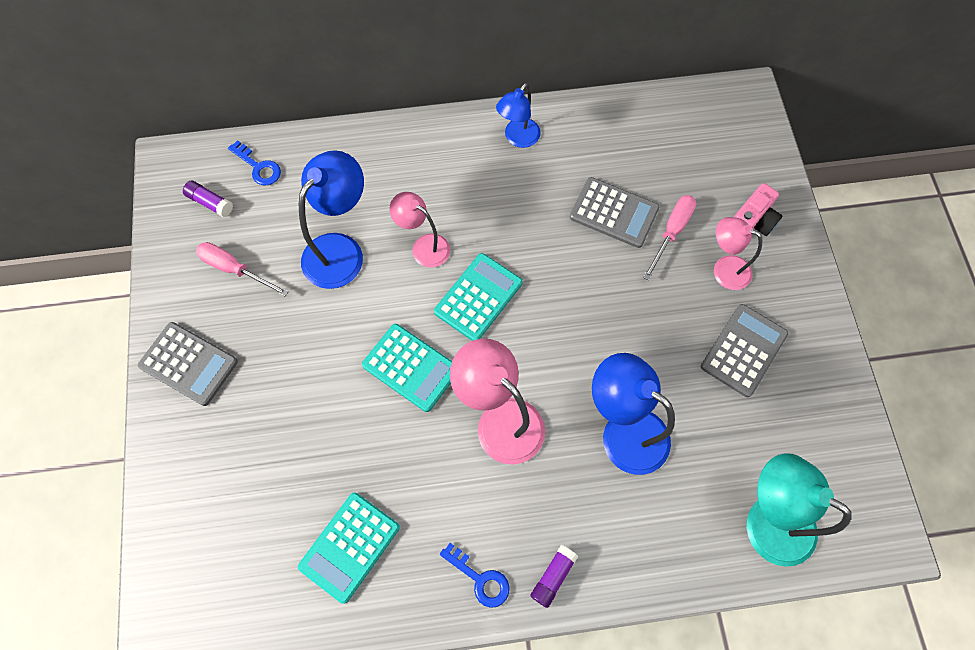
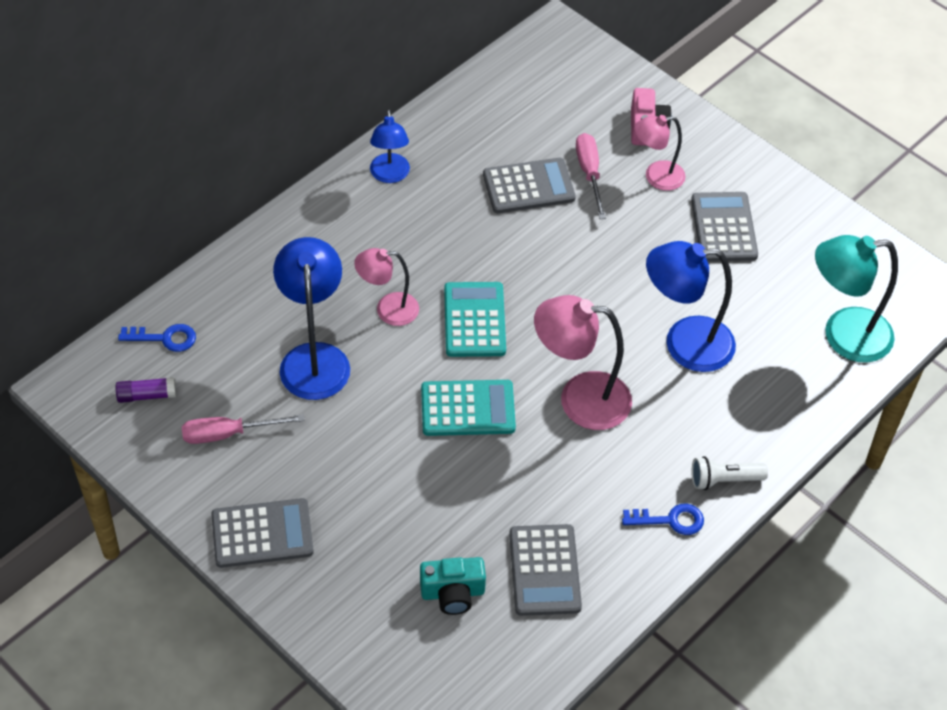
camera: 40 degrees left, 15 degrees down
(270, 513) = (453, 593): none -> turquoise camera
(350, 547) = (545, 570): turquoise calculator -> grey calculator
(553, 576) = (724, 480): purple glue stick -> white flashlight

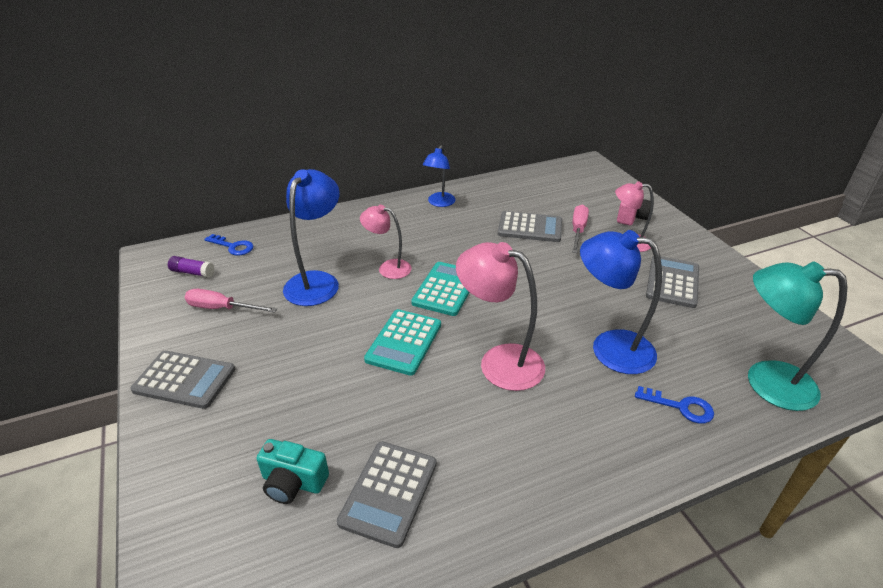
camera: 25 degrees right, 15 degrees down
(468, 408) = (404, 342): turquoise calculator -> turquoise calculator turned 90 degrees clockwise
(670, 520) = (536, 488): blue key -> blue key (681, 407)
(724, 480) = (607, 468): white flashlight -> none

